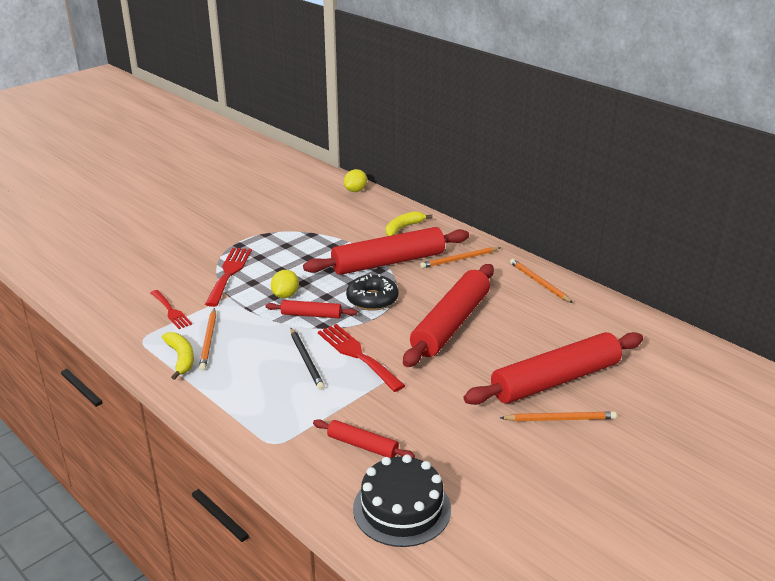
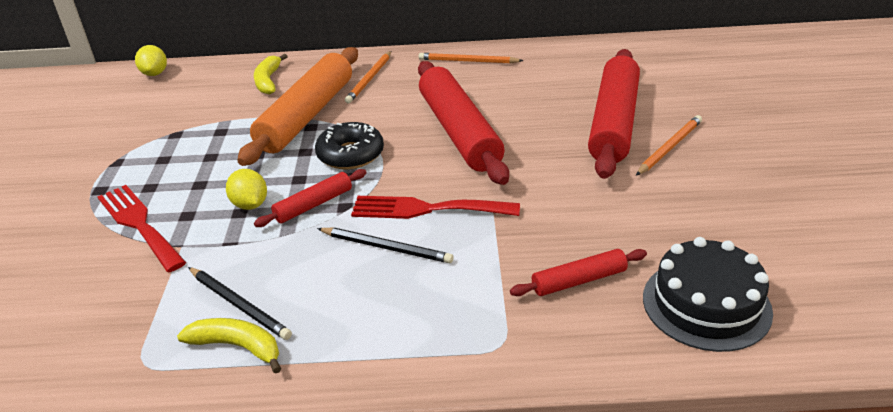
camera: 45 degrees left, 5 degrees up
(171, 311) = (129, 308): red fork -> none
(209, 340) = (239, 304): orange pencil -> black pencil
(388, 262) = (307, 115): red rolling pin -> orange rolling pin

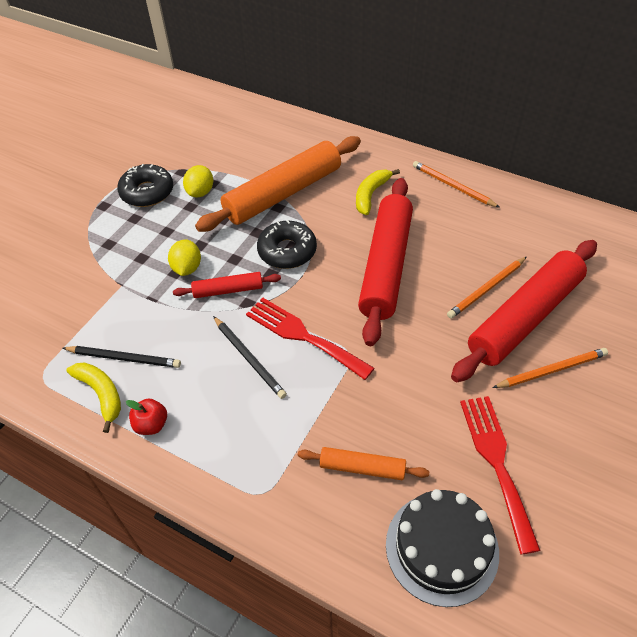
camera: 30 degrees right, 15 degrees up
(139, 224) = (108, 251): red fork -> red fork (496, 462)
(147, 162) = (147, 192): none -> black donut
(155, 73) = (206, 98): yellow lemon -> yellow lemon (200, 192)
(239, 304) = (124, 358): black pencil -> black pencil turned 60 degrees counterclockwise
(268, 81) = (280, 141): yellow banana -> yellow banana (371, 195)
(324, 346) = (151, 425): none -> red apple
(370, 79) = (358, 172): orange pencil -> orange pencil (487, 289)
(579, 280) = (362, 468): red rolling pin -> orange rolling pin

